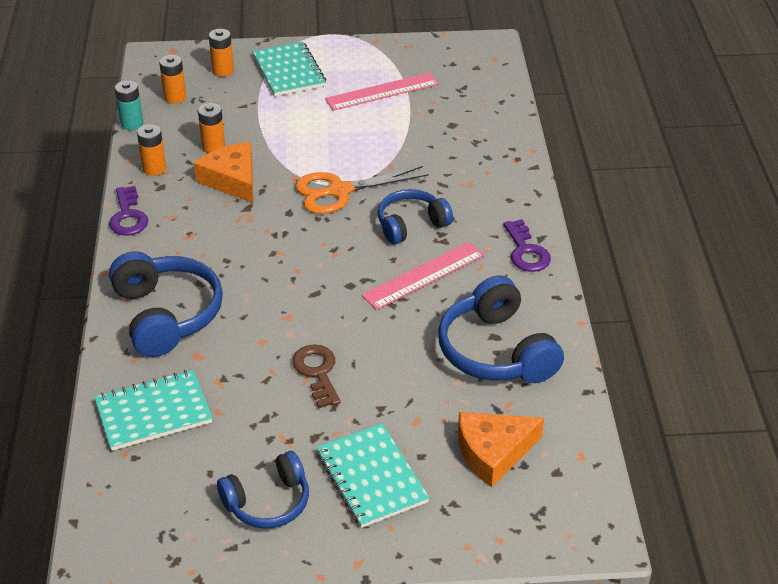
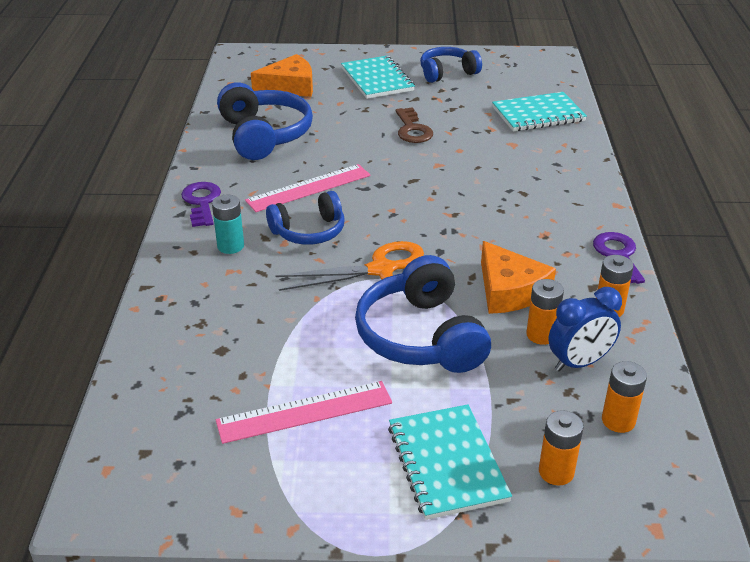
camera: 175 degrees left, 5 degrees down
(132, 124) = (665, 377): turquoise battery -> turquoise battery (230, 246)
(167, 315) = (547, 170): blue headphones -> blue headphones (420, 336)
(190, 129) = (579, 363): none -> blue clock

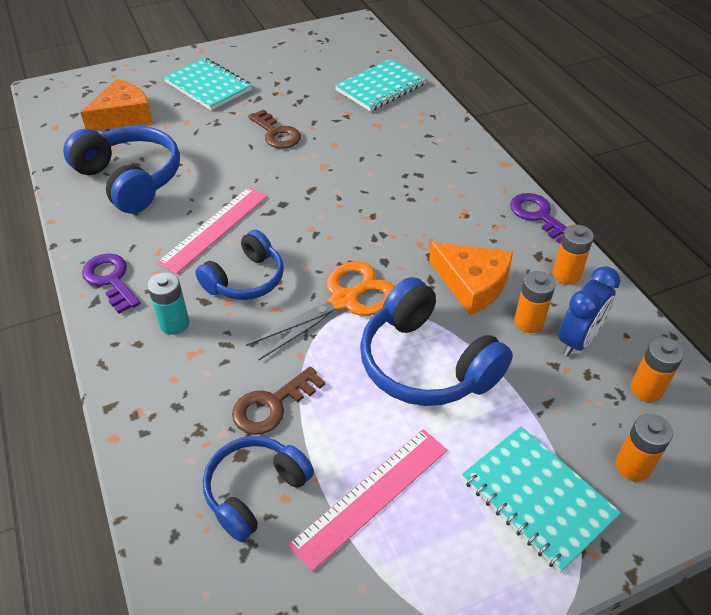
camera: 25 degrees left, 10 degrees up
(268, 325) = (272, 405): none -> brown key
(447, 73) = (271, 63): blue headphones -> blue headphones (255, 491)

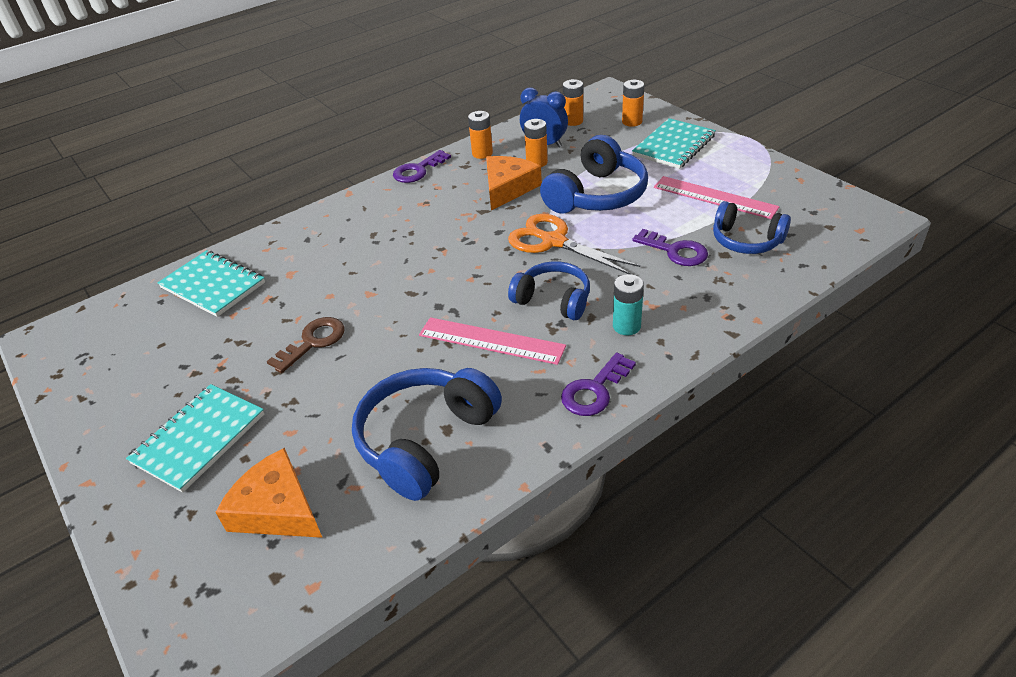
camera: 100 degrees left, 5 degrees down
(272, 405) = (675, 251): brown key -> purple key

